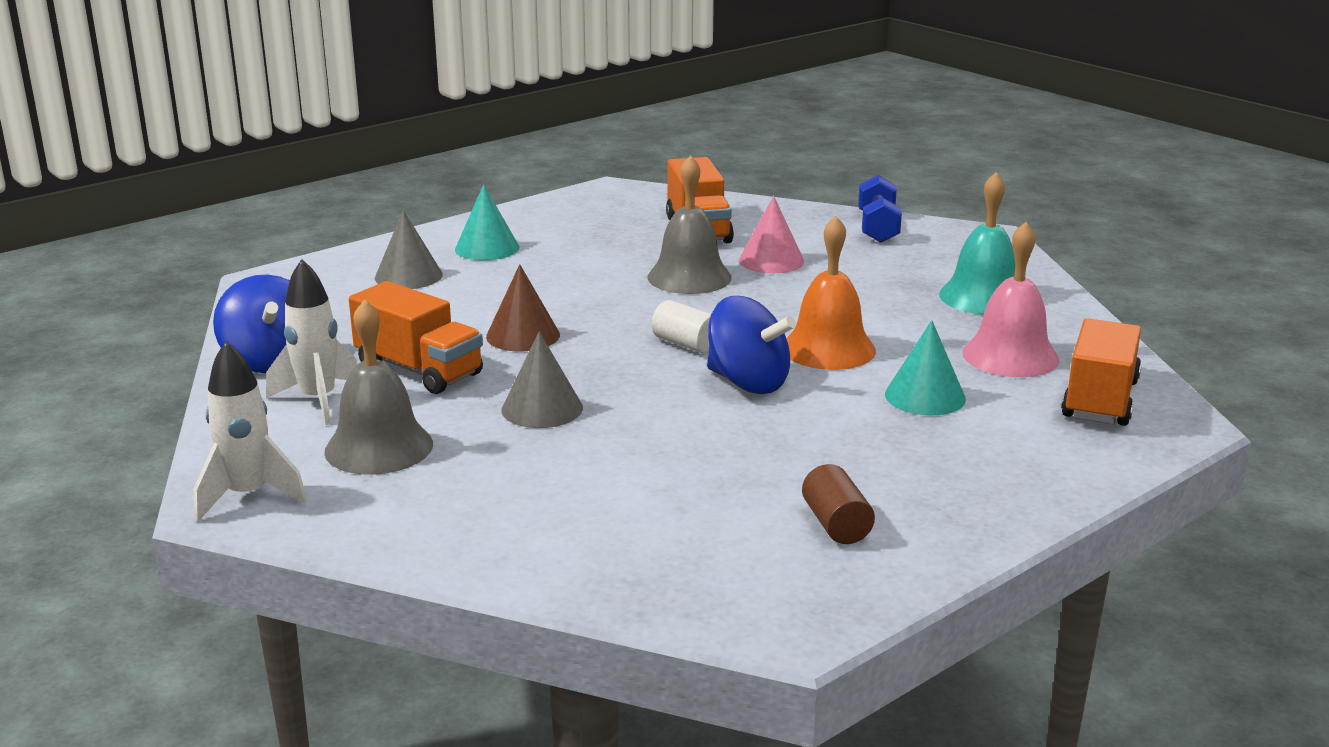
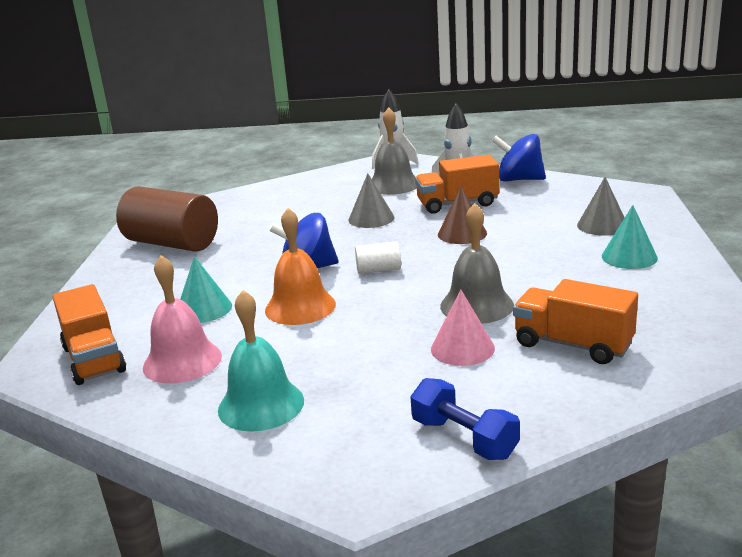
camera: 135 degrees right, 0 degrees up
(836, 524) = (172, 243): brown cylinder -> brown cylinder, size x2.20

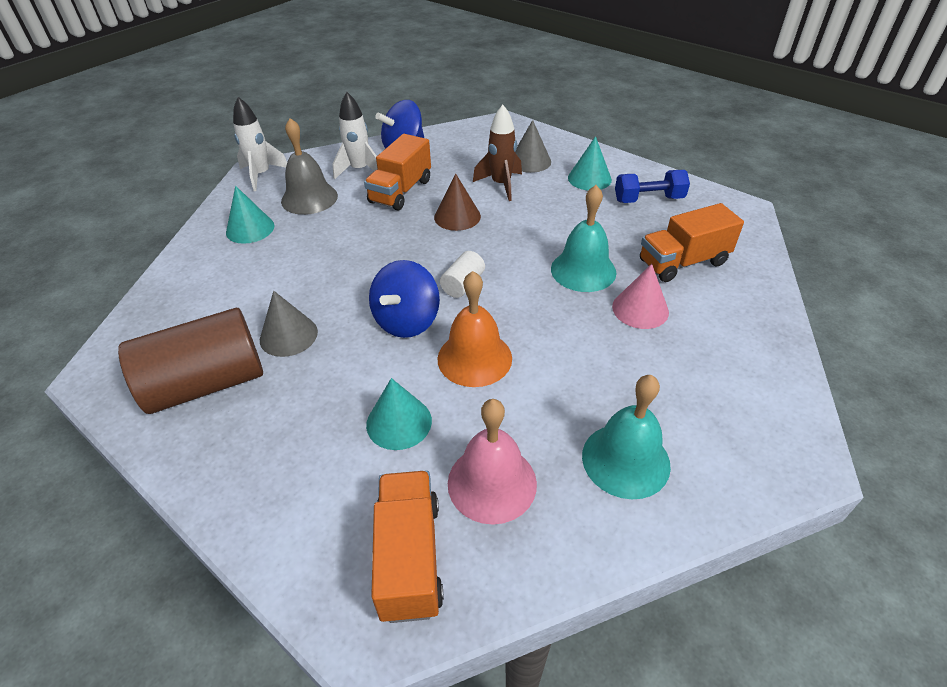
camera: 55 degrees left, 20 degrees up
(94, 359) = (410, 557): orange truck -> orange truck turned 105 degrees counterclockwise
(329, 187) = (250, 229): none -> turquoise cone
(371, 218) = (358, 241): grey cone -> grey cone (288, 335)
(464, 438) = (764, 371): blue dumbbell -> blue dumbbell (648, 199)
(477, 305) = (583, 270): grey bell -> turquoise bell
(540, 230) = (501, 185): none -> brown rocket

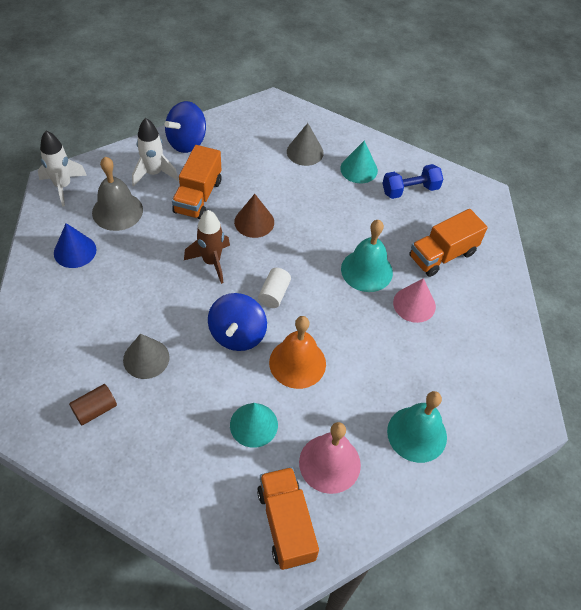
camera: 15 degrees left, 10 degrees up
(206, 383) = (95, 410): brown cylinder -> brown cylinder, size x0.45
(250, 229) = (75, 251): turquoise cone -> blue cone
(501, 185) = (284, 182): brown rocket -> brown rocket (211, 262)

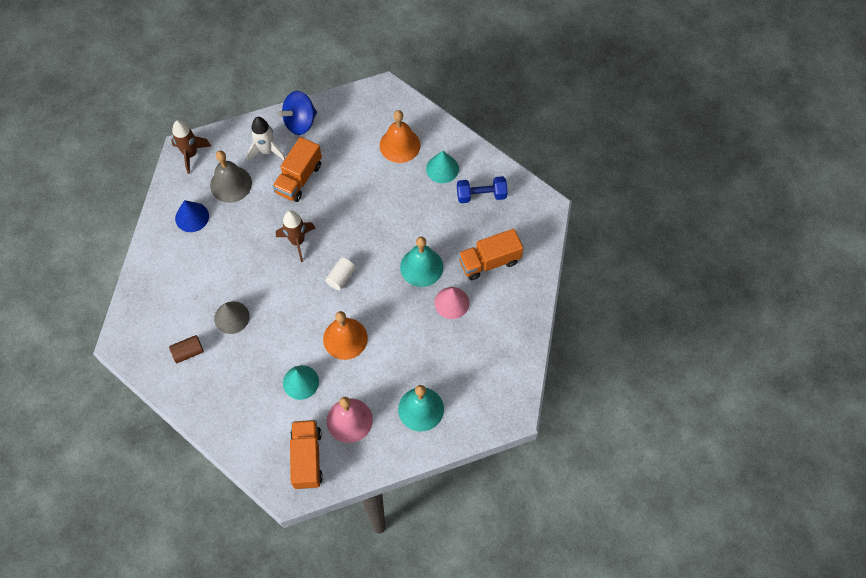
camera: 15 degrees right, 10 degrees up
(63, 186) = (191, 154): white rocket -> brown rocket
(237, 334) = (304, 308): blue spinning top -> none
(254, 222) = (340, 209): brown cone -> none
(305, 152) = (400, 145): grey cone -> orange bell

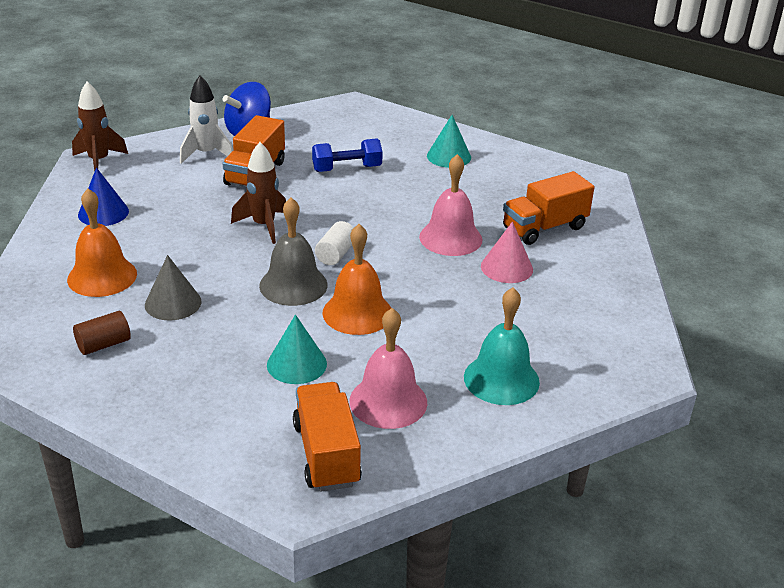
camera: 10 degrees left, 30 degrees down
(231, 184) = (159, 182): grey bell -> grey bell (293, 285)
(400, 145) = (386, 141): orange bell -> orange bell (102, 276)
(421, 267) = (450, 238): turquoise bell -> pink bell
(481, 195) = (509, 174): blue dumbbell -> blue dumbbell (347, 169)

